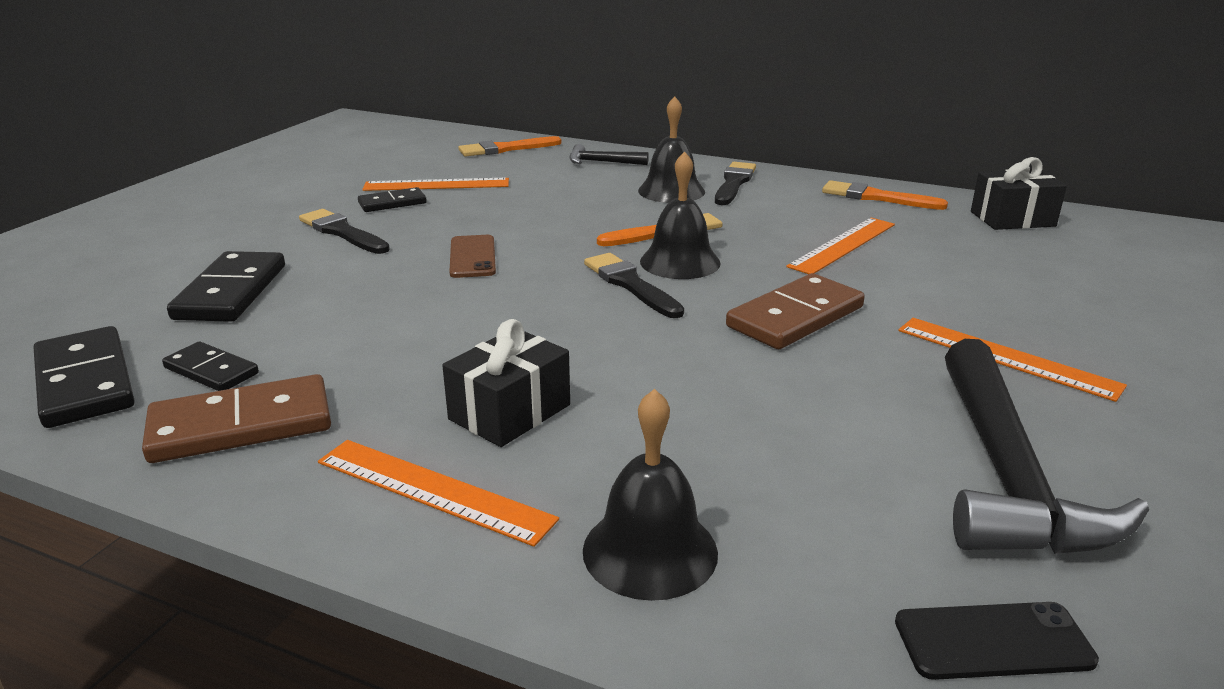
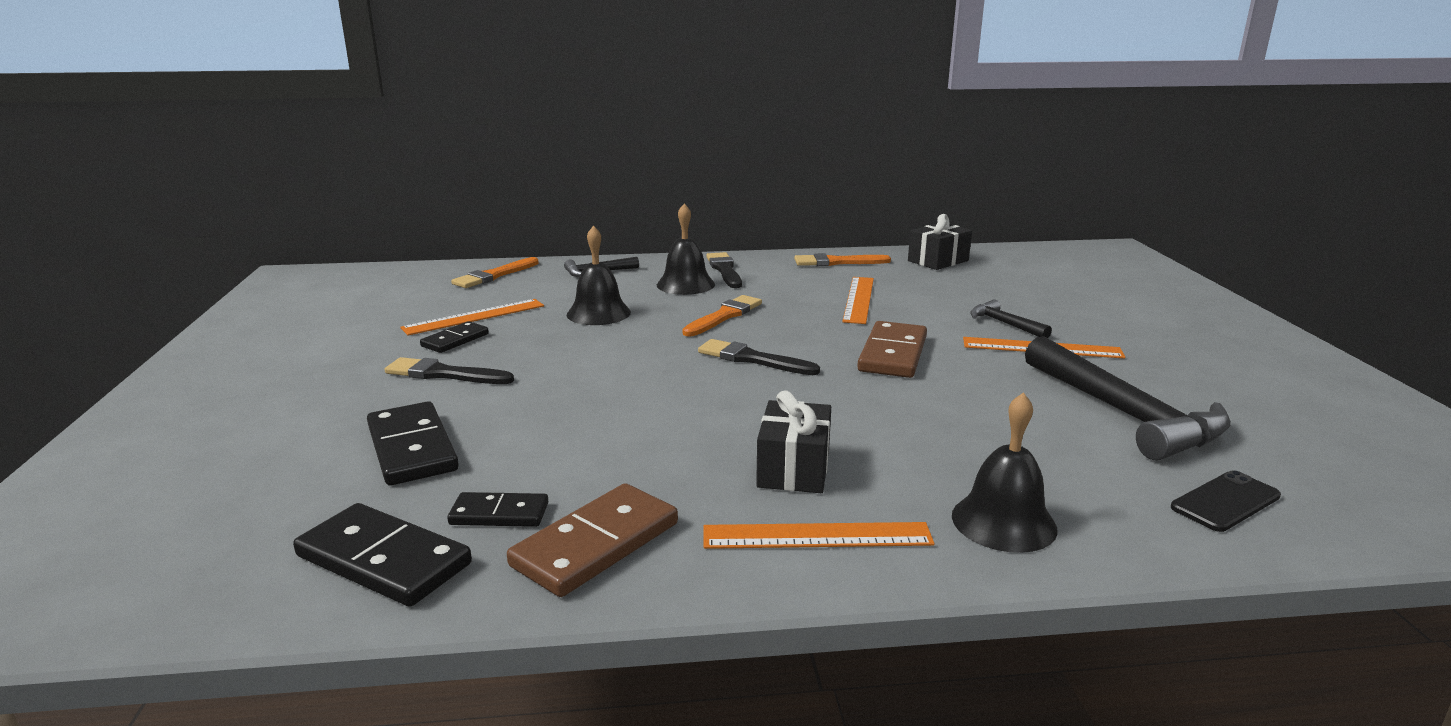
camera: 30 degrees left, 5 degrees down
(472, 257) = (597, 367): brown phone -> none
(680, 262) = (765, 335): black bell -> black bell (598, 313)
(996, 315) = (1005, 324): none -> black hammer

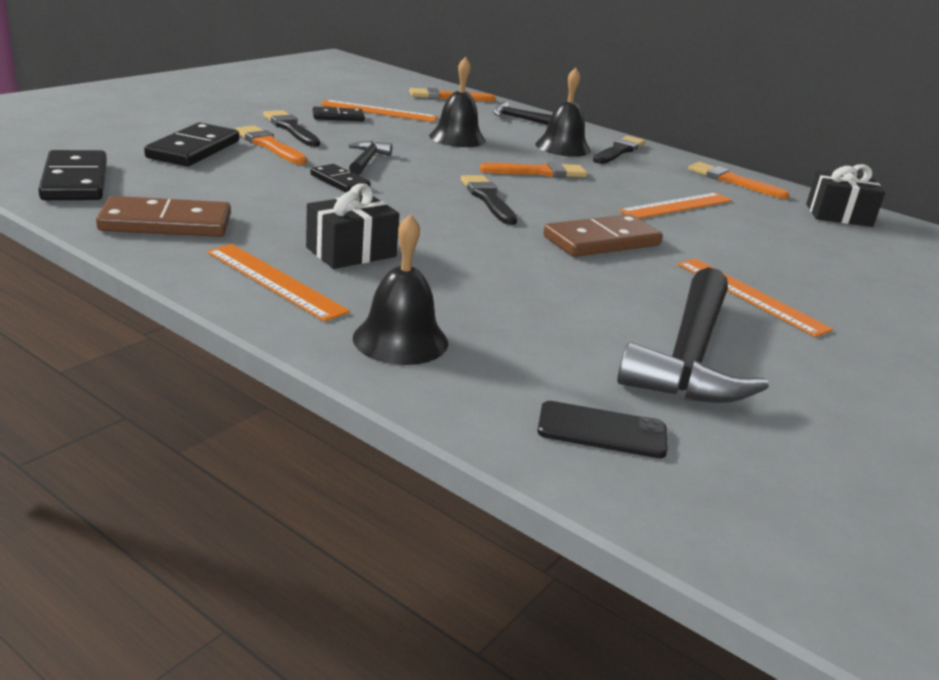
camera: 40 degrees right, 5 degrees up
(470, 403) = (269, 145): none -> orange brush
(499, 514) = (160, 191): black domino -> black domino (340, 181)
(1005, 324) = (766, 270): black hammer -> black hammer (367, 161)

